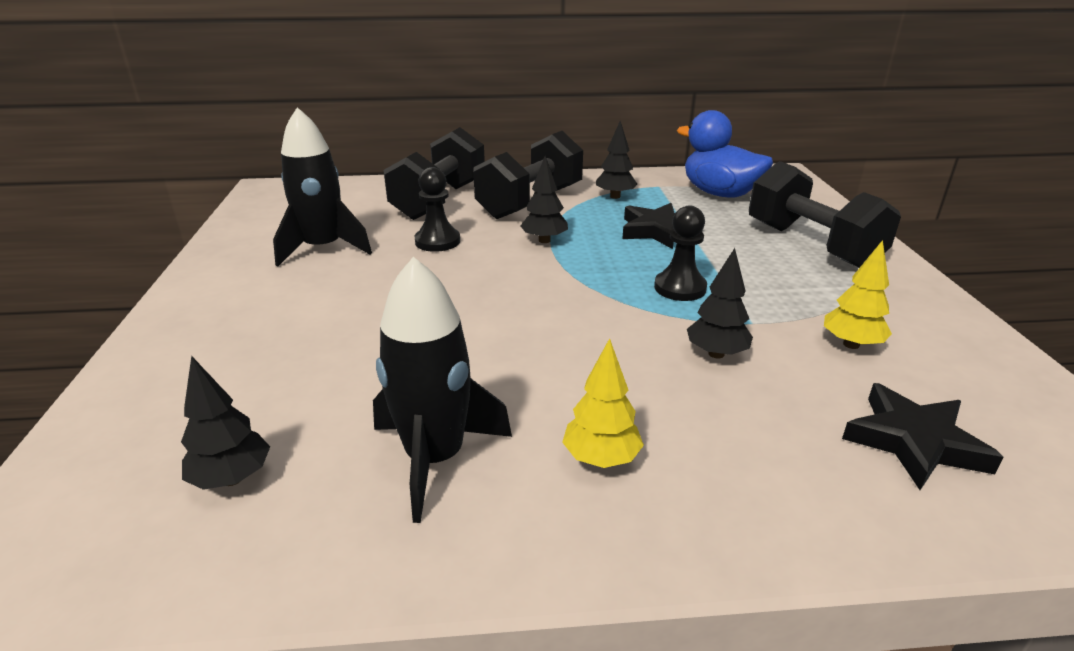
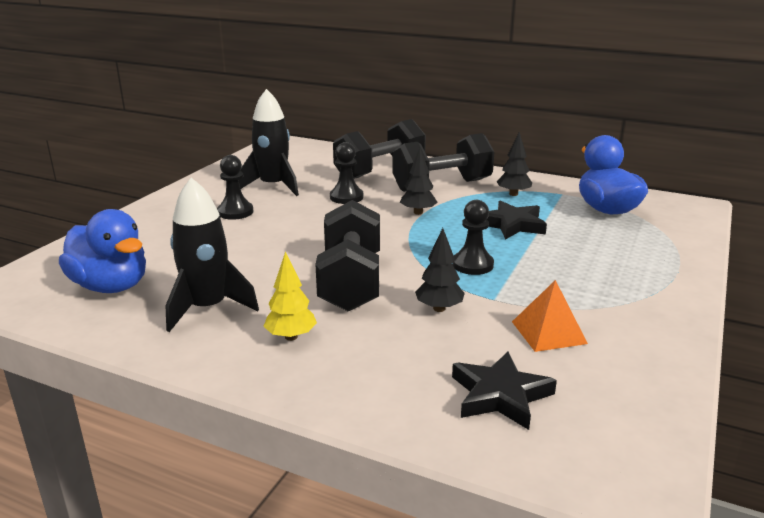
camera: 30 degrees right, 5 degrees down
(232, 478) = (111, 286): black tree -> blue duck
(309, 297) = (235, 212): none -> black pawn
(811, 245) = (627, 264): black dumbbell -> black dumbbell (351, 282)
(851, 344) = (548, 332): yellow tree -> orange pyramid

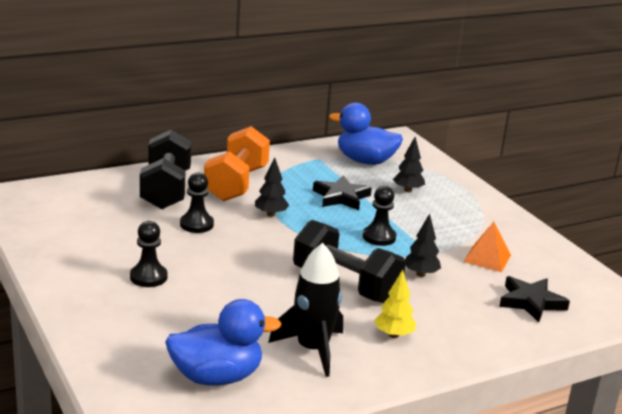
camera: 55 degrees left, 0 degrees up
(273, 186) = (118, 241): black rocket -> none
(442, 185) = (236, 184): black dumbbell -> orange dumbbell
(513, 194) = (294, 171): black tree -> black tree (408, 190)

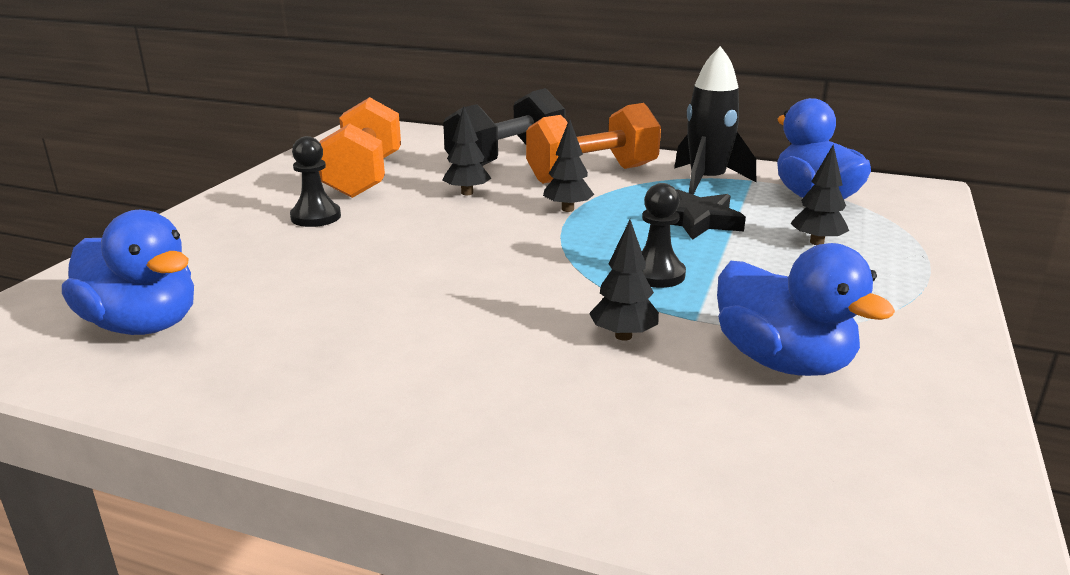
camera: 50 degrees right, 0 degrees up
(109, 237) = (364, 177): none -> orange dumbbell
(196, 224) = (467, 193): black pawn -> black tree
(312, 349) = (290, 350): black rocket -> black rocket (707, 182)
(345, 285) = (492, 304): black dumbbell -> none
(393, 335) = (418, 386): yellow tree -> none
(487, 258) = (783, 362): orange pyramid -> blue duck
(531, 302) = (738, 456): black star -> none

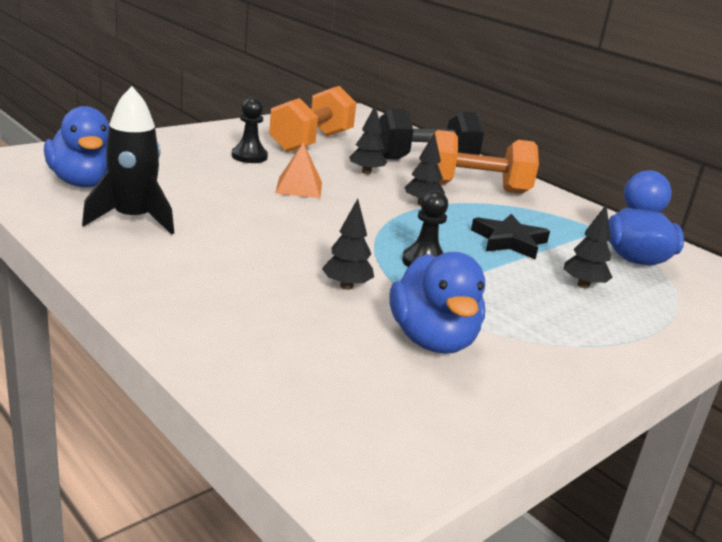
camera: 25 degrees right, 0 degrees up
(420, 235) = (299, 187): none -> orange pyramid
(707, 182) = (559, 220): black rocket -> black rocket (133, 219)

